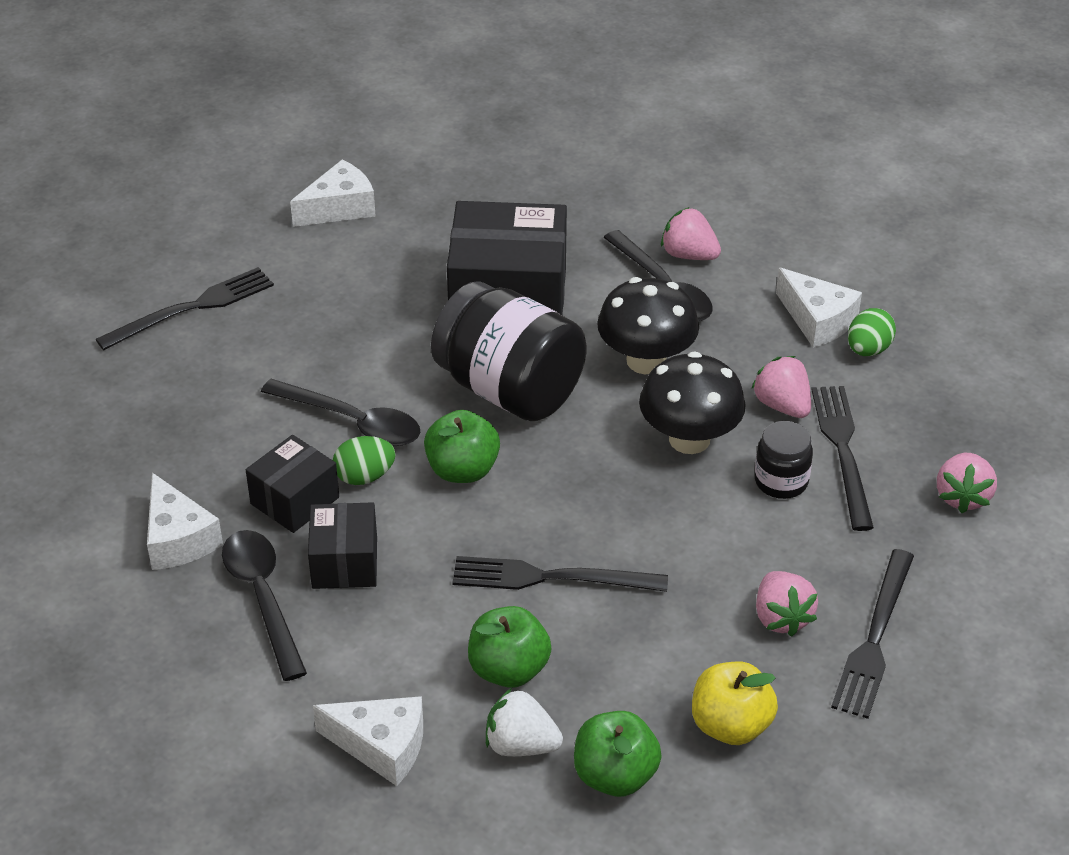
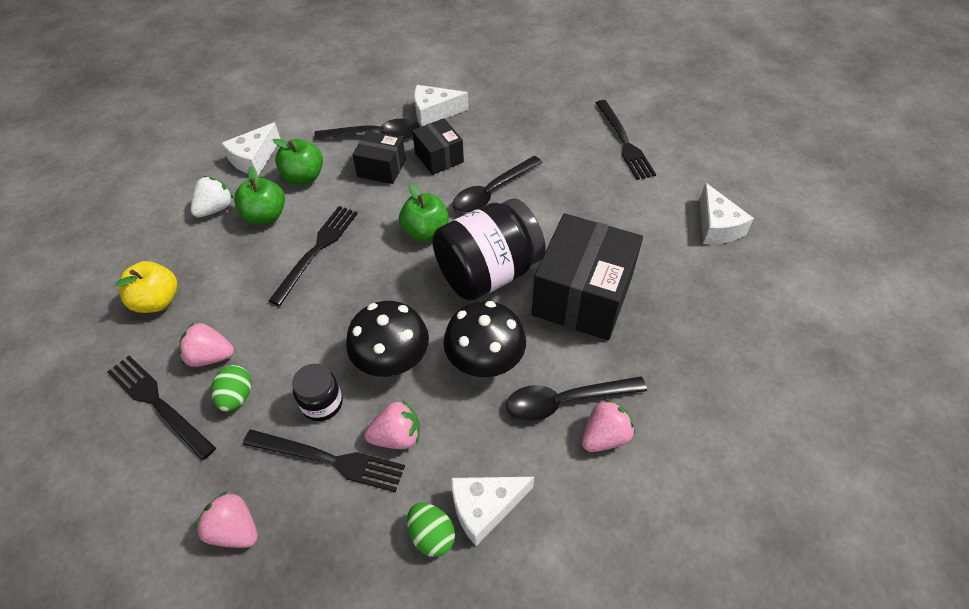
camera: 110 degrees right, 10 degrees up
(364, 476) = (443, 188): green egg -> green egg (237, 396)
(615, 776) = (168, 240): green apple -> green apple (304, 177)

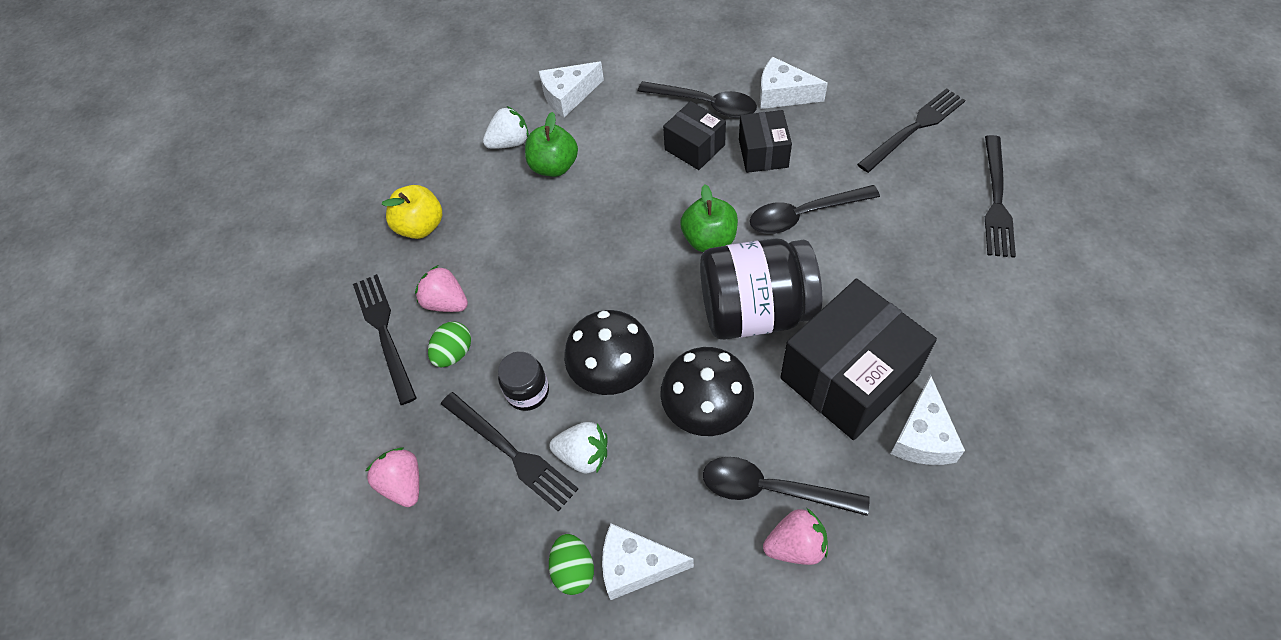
camera: 30 degrees right, 5 degrees up
(304, 177) = (609, 133): green apple -> none
(317, 250) = (588, 223): black fork -> black fork (914, 128)
(397, 436) = (583, 455): pink strawberry -> white strawberry
(716, 226) = (1060, 350): white cheese -> white cheese (923, 436)

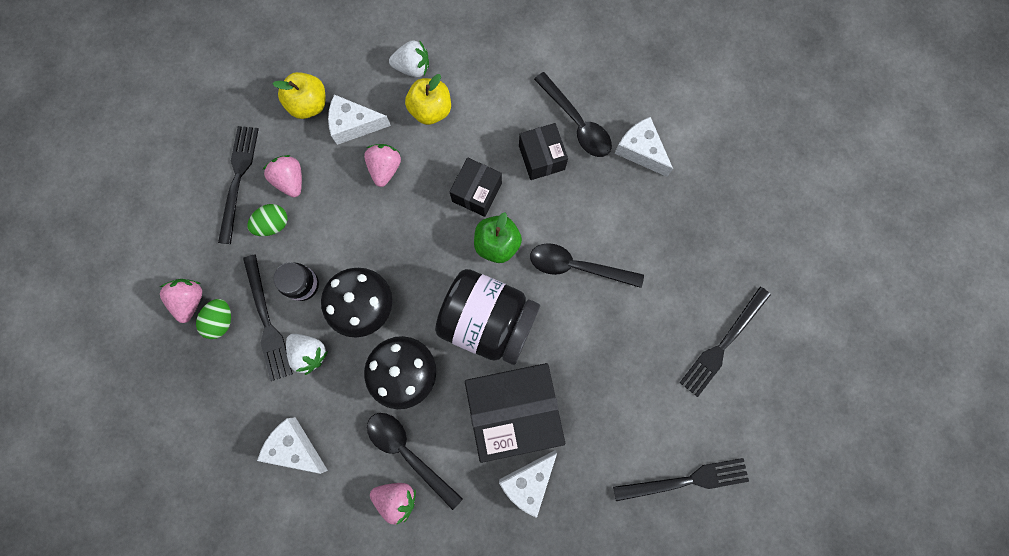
camera: 25 degrees right, 20 degrees up
(543, 238) = (385, 168): none -> pink strawberry
(554, 166) = (431, 110): green apple -> yellow apple
(568, 96) = (481, 50): white cheese -> white cheese (354, 125)
(573, 570) = (257, 425): green egg -> green egg (221, 321)
(763, 153) = (587, 195): black box -> black box (477, 192)
(914, 128) = (714, 245): black fork -> black fork (685, 480)

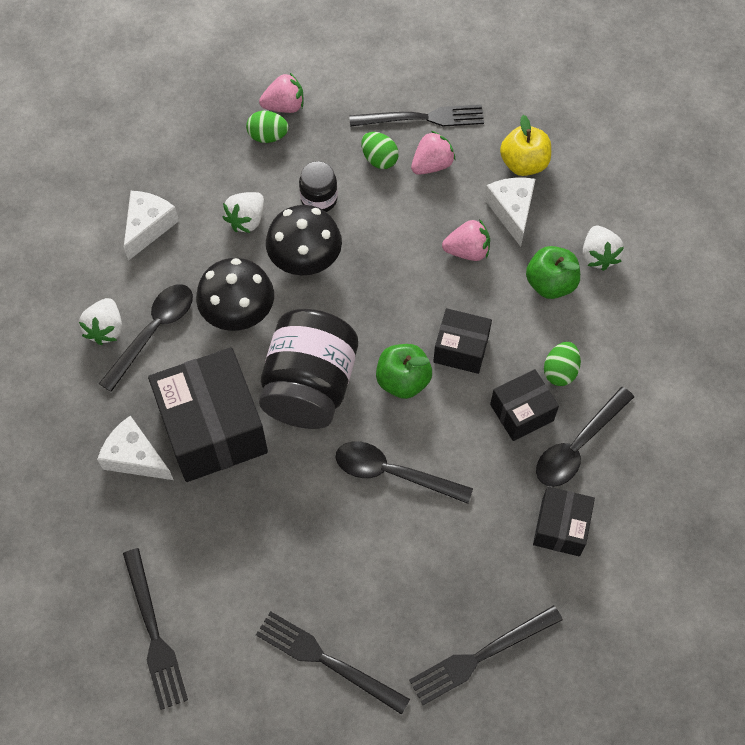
camera: 80 degrees right, 15 degrees down
(267, 321) = (274, 175): black fork -> black fork (481, 655)
(397, 498) = (106, 329): pink strawberry -> white strawberry
(431, 110) = (550, 284): yellow apple -> green apple
(511, 121) = (560, 371): none -> green egg
(577, 266) = (393, 473): black spoon -> black spoon turned 75 degrees counterclockwise
(640, 150) = (560, 527): white cheese -> black box

